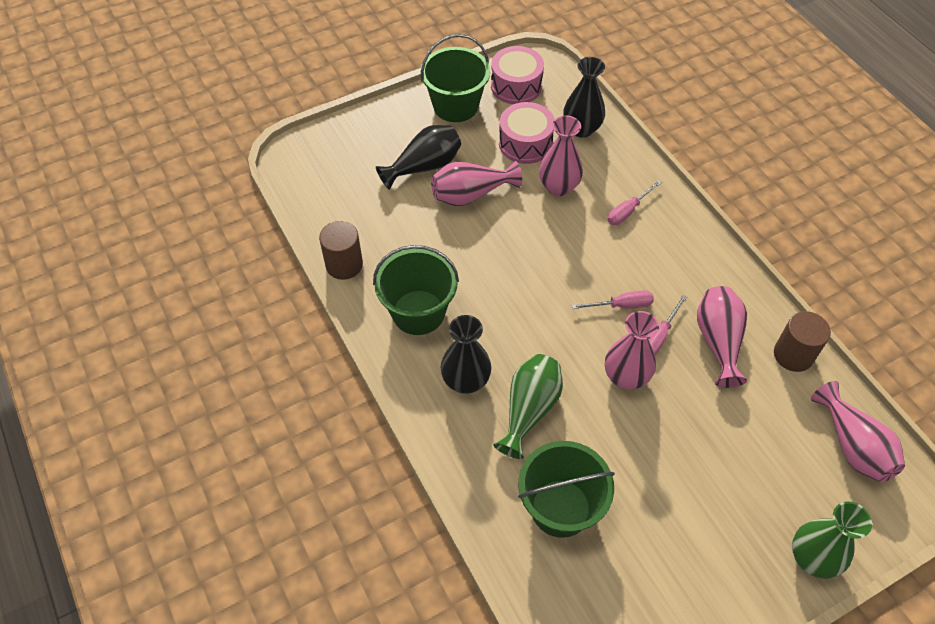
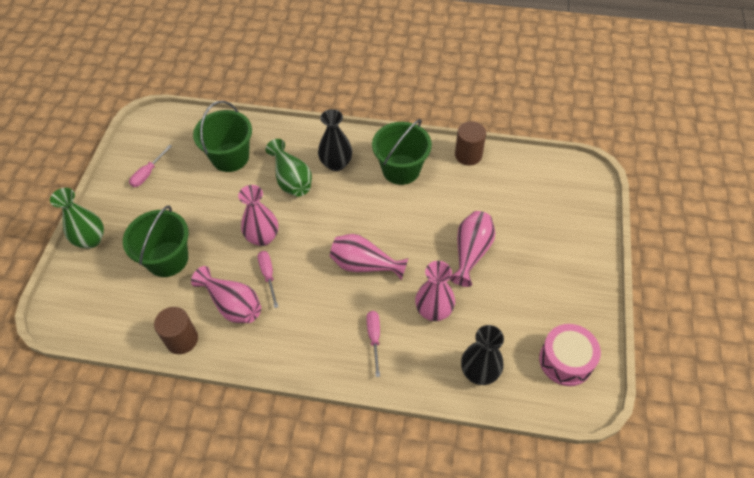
camera: 130 degrees right, 0 degrees up
(424, 167) = (520, 242): black vase -> none
(455, 106) = (572, 301): green bucket -> green bucket (167, 259)
(525, 143) = (494, 320): pink drum -> none
(621, 305) = (307, 273): pink screwdriver -> pink screwdriver (148, 173)
(852, 446) = (107, 315): pink vase -> pink vase (364, 265)

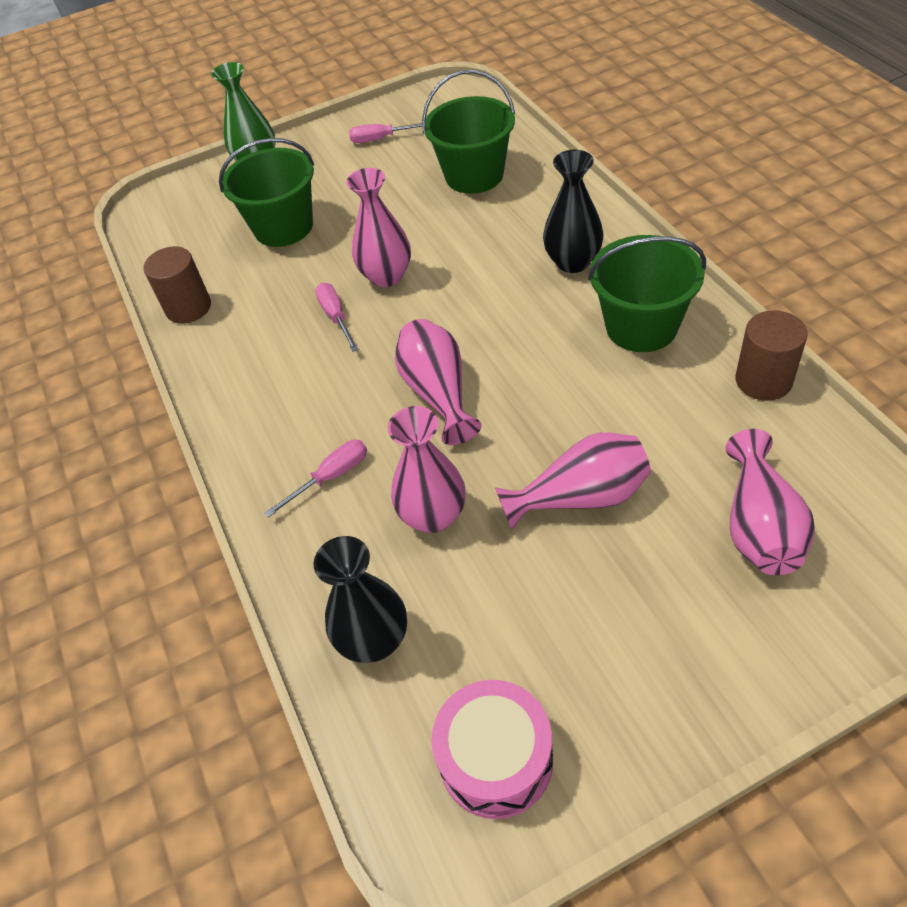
camera: 60 degrees right, 5 degrees down
(232, 305) = (268, 316): pink vase -> pink vase (759, 526)
(268, 275) = (336, 317): pink screwdriver -> pink screwdriver turned 60 degrees counterclockwise
(291, 179) = (500, 242): green vase -> none

